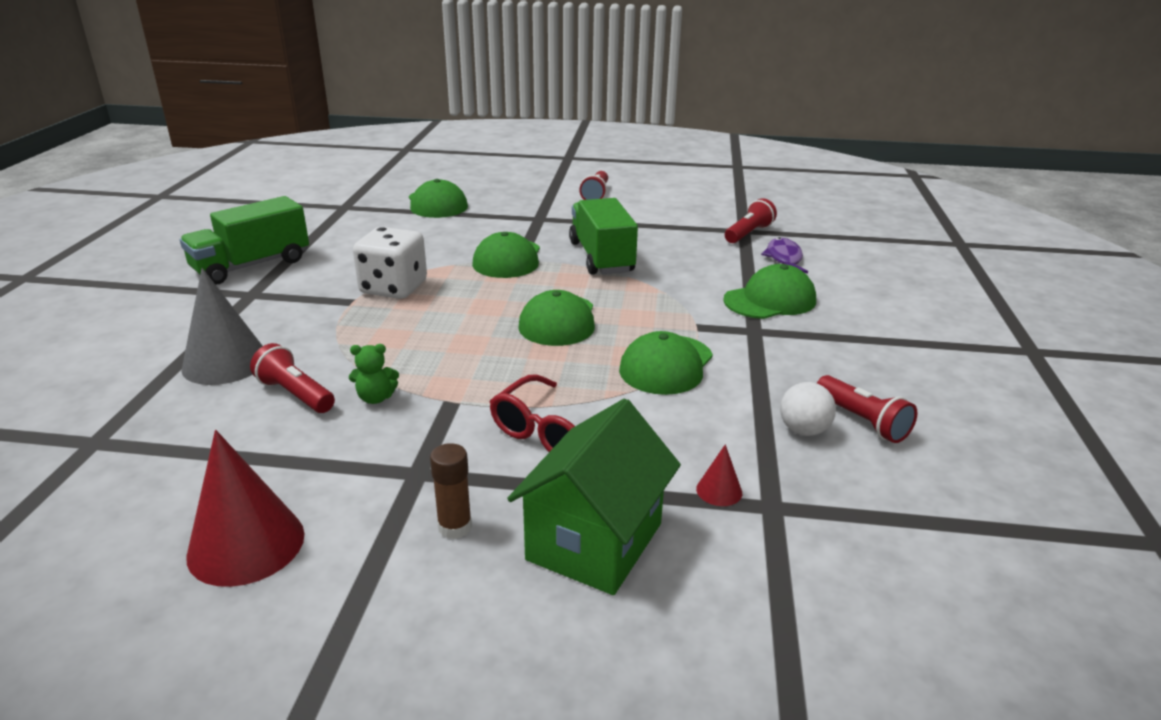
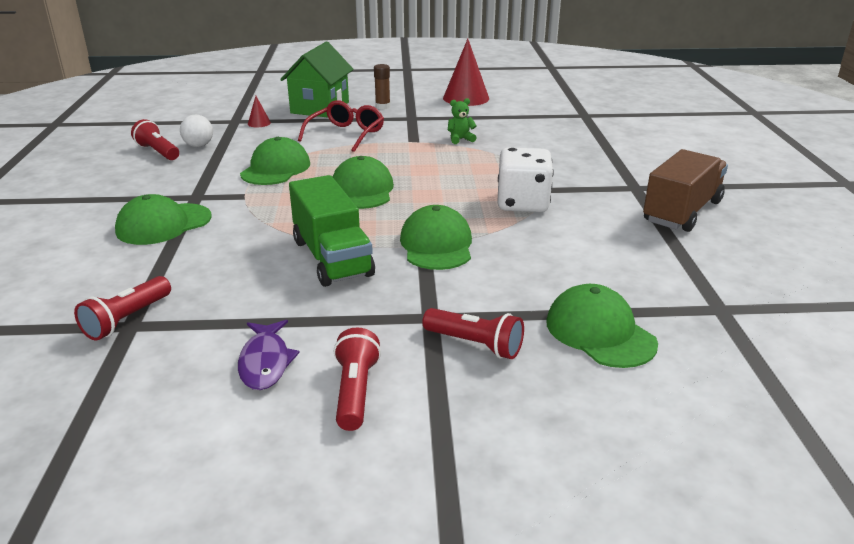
camera: 170 degrees right, 0 degrees up
(225, 362) = (576, 147): grey cone -> none
(251, 265) = (682, 212): green truck -> brown truck
(295, 394) = (509, 137): red flashlight -> red flashlight (475, 345)
(784, 258) = (109, 279): purple fish -> purple fish (265, 362)

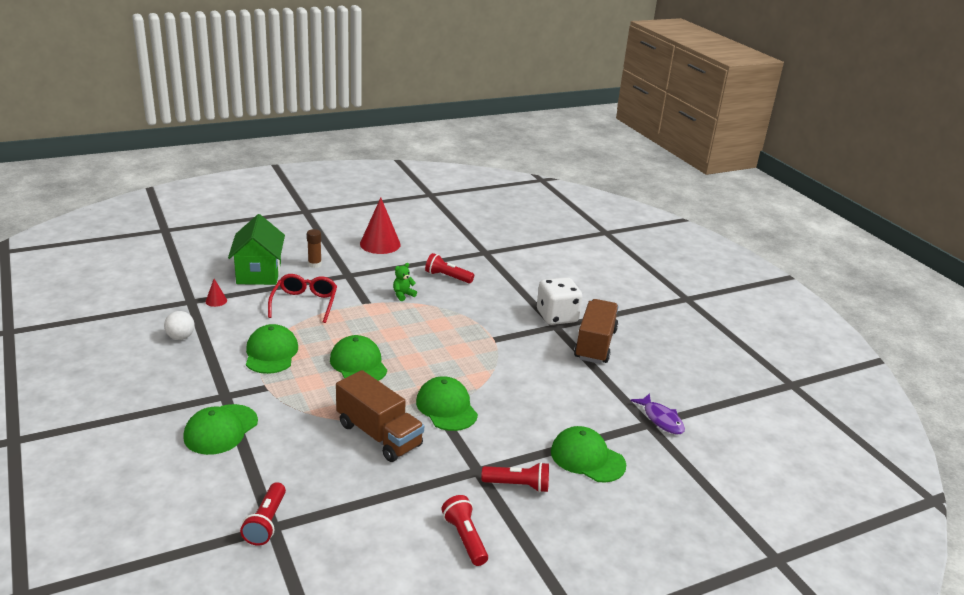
camera: 25 degrees left, 0 degrees up
(158, 152) = (148, 351): red flashlight -> red flashlight (447, 277)
(265, 362) = (392, 532): purple fish -> purple fish (661, 419)
(332, 258) = (379, 435): green truck -> brown truck
(522, 203) = (485, 356): white dice -> white dice (557, 316)

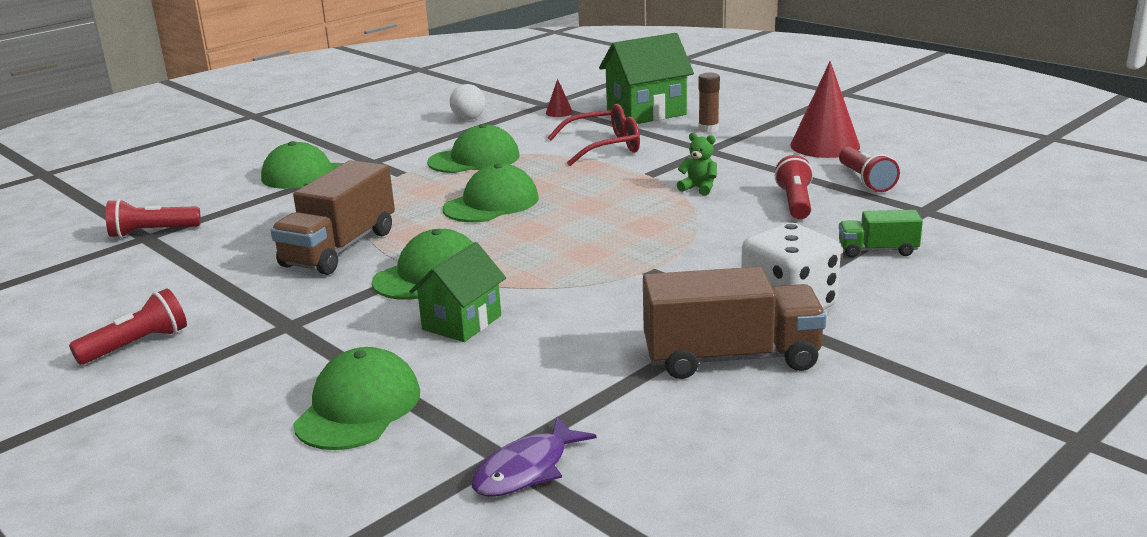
camera: 75 degrees right, 5 degrees down
(515, 408) = (461, 322): none -> green house
(518, 278) = (877, 250): none -> green truck
(518, 485) = (263, 361): red flashlight -> red flashlight (865, 181)

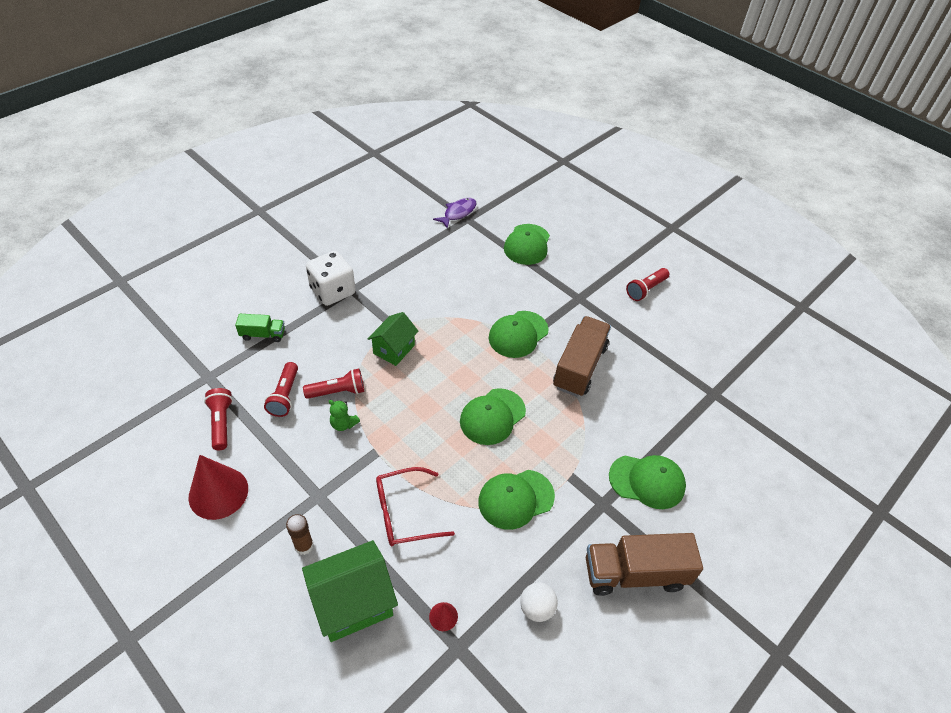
camera: 175 degrees right, 25 degrees up
(152, 232) = (713, 399): red flashlight -> red flashlight (338, 392)
(461, 322) = (493, 292): green house -> green house (394, 349)
(731, 358) = (371, 259): brown truck -> brown truck (634, 573)

